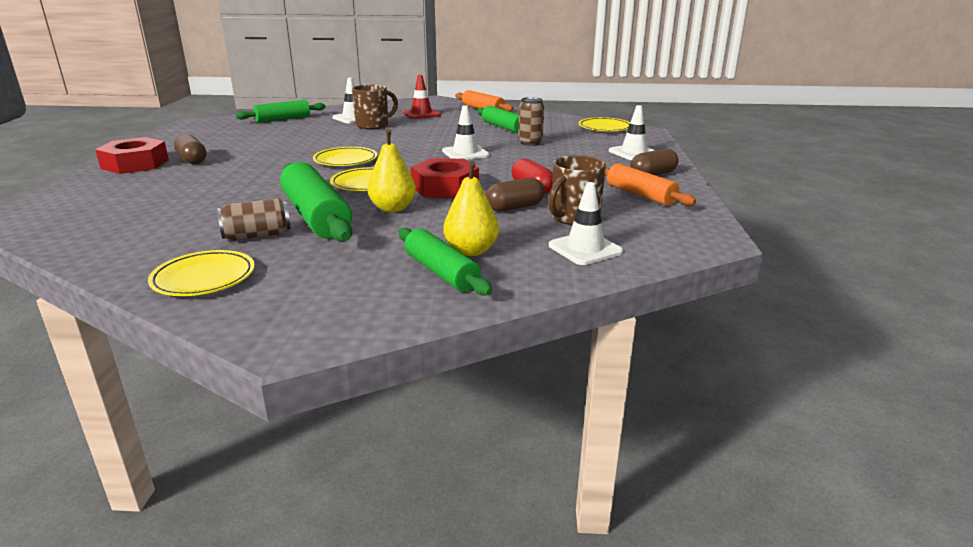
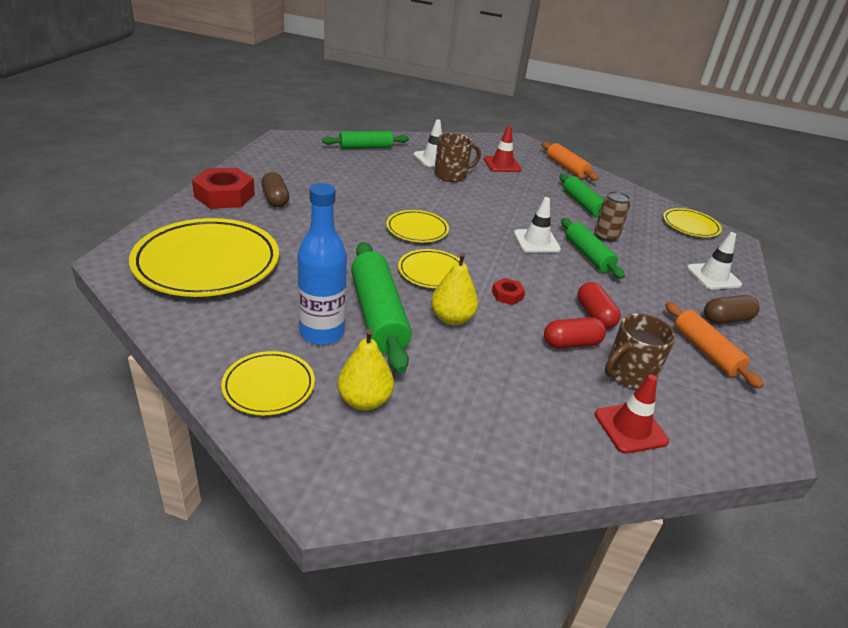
camera: 10 degrees right, 10 degrees up
(121, 208) = (207, 263): none -> yellow plate
(257, 236) = (322, 333): brown can -> blue bottle
(441, 272) = (483, 431): green rolling pin -> green rolling pin (588, 255)
(445, 187) = (507, 295): red nut -> red nut, size x0.48
(471, 251) = (517, 404): yellow pear -> yellow pear (364, 400)
(514, 207) = (571, 343): brown capsule -> red capsule
(585, 249) = (630, 428): white traffic cone -> red traffic cone

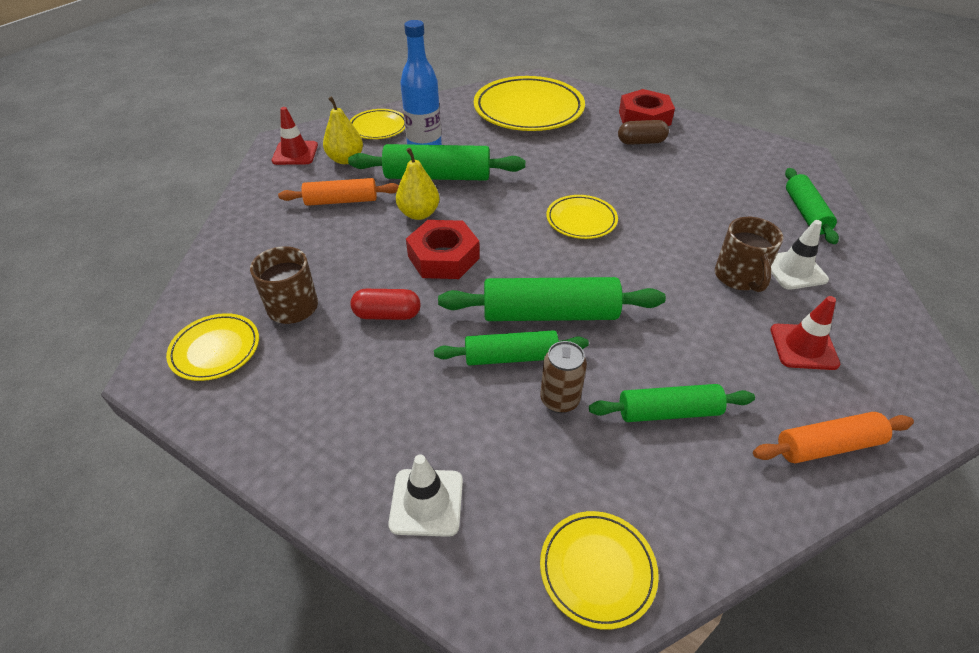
camera: 110 degrees right, 10 degrees up
(432, 272) = (495, 215): yellow plate -> yellow plate (215, 350)
(507, 295) = (443, 257): red nut -> red nut, size x2.09
(536, 241) = (550, 314): white traffic cone -> green rolling pin
(571, 343) = (352, 280): red capsule -> none
(630, 428) = (237, 280): red traffic cone -> red traffic cone (295, 153)
(706, 351) = (287, 391): orange rolling pin -> orange rolling pin (341, 201)
(726, 319) = (327, 453): brown capsule -> none

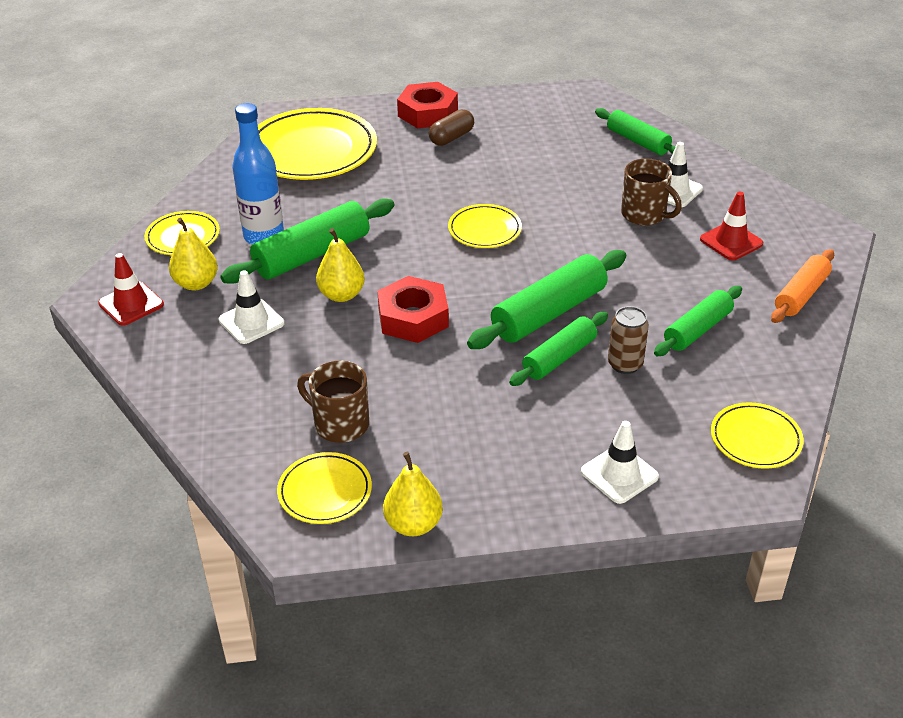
camera: 40 degrees left, 5 degrees down
(228, 420) = (413, 524): none -> yellow pear
(341, 201) = (251, 322): orange rolling pin -> white traffic cone
(387, 314) = (429, 384): red capsule -> none

